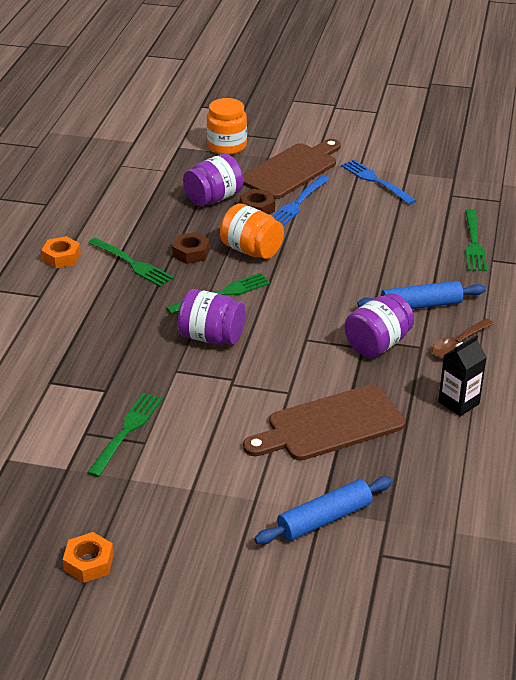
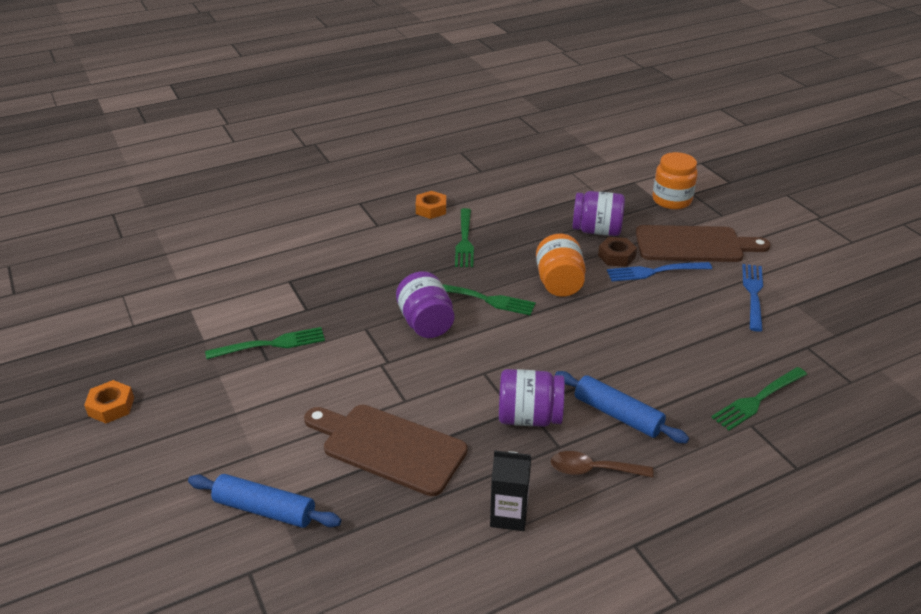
camera: 50 degrees right, 0 degrees up
(191, 253) = (514, 258): brown nut -> none

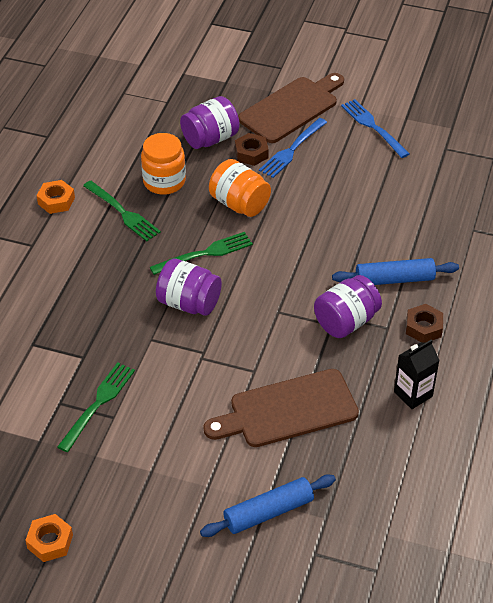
camera: 45 degrees left, 10 degrees up
(593, 470) = (423, 327): brown spoon -> brown nut
(671, 200) = (231, 75): orange jar -> orange jar (164, 181)
(758, 399) = (458, 209): green fork -> none

